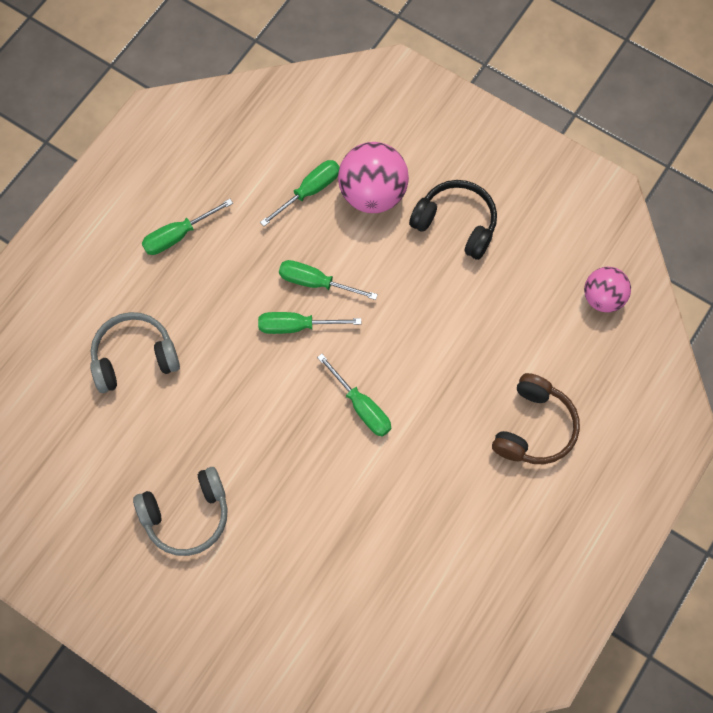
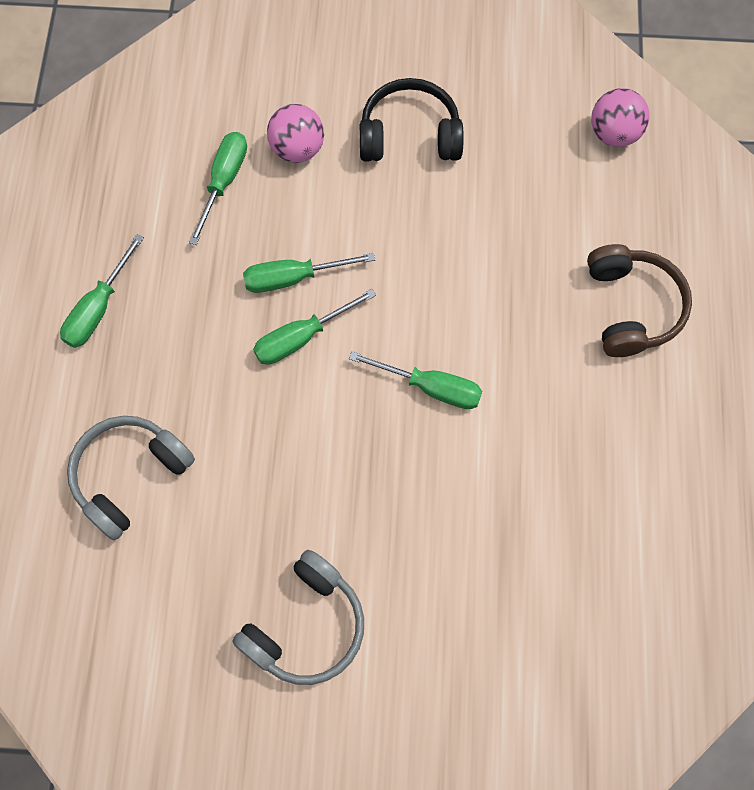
camera: 30 degrees left, 0 degrees up
(372, 194) = (297, 149): pink ball -> pink ball, size x0.63

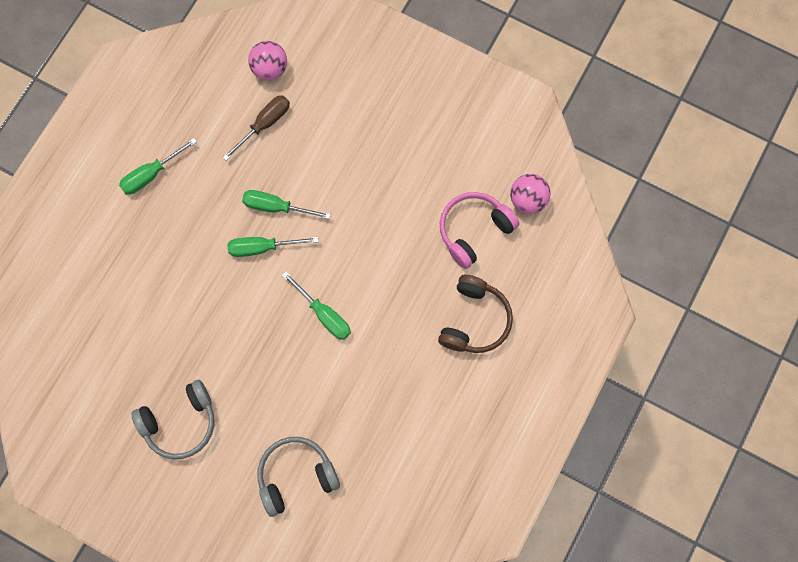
camera: 25 degrees right, 5 degrees up
(130, 476) = (122, 287): grey headphones -> grey headphones (296, 476)
(224, 182) = (264, 124): green screwdriver -> brown screwdriver
(297, 149) = (320, 122): pink ball -> pink ball (270, 69)
(409, 135) = (396, 143): black headphones -> none
(568, 198) = (474, 231): none -> pink headphones

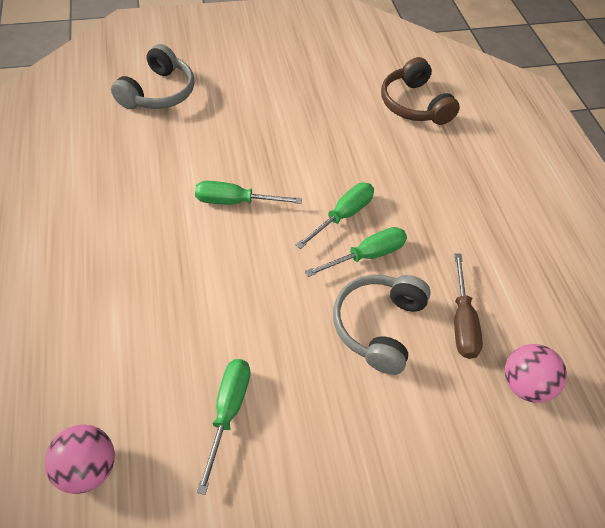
camera: 135 degrees right, 20 degrees down
(151, 174) = (499, 206): green screwdriver -> green screwdriver (228, 411)
(180, 422) = (280, 75): grey headphones -> grey headphones (378, 326)
(474, 231) = (136, 378): pink headphones -> none
(474, 320) = (73, 289): brown headphones -> brown headphones (414, 104)

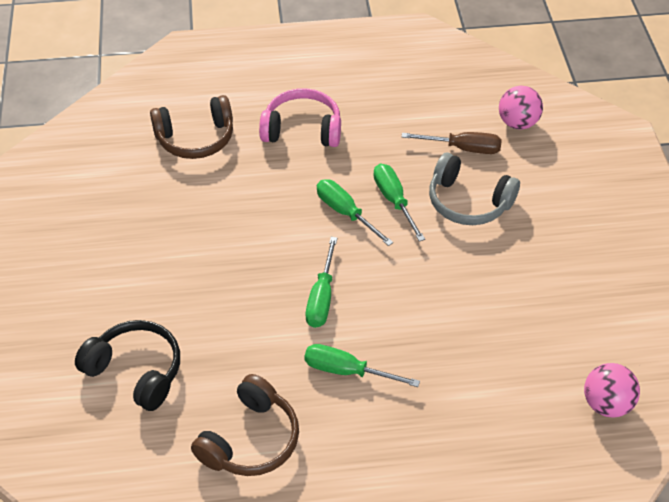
camera: 80 degrees left, 5 degrees down
(86, 162) = (250, 439): none -> brown headphones
(158, 92) = (136, 371): grey headphones -> black headphones
(228, 411) = (551, 308): green screwdriver -> green screwdriver (347, 371)
(448, 177) = (302, 129): none -> pink headphones

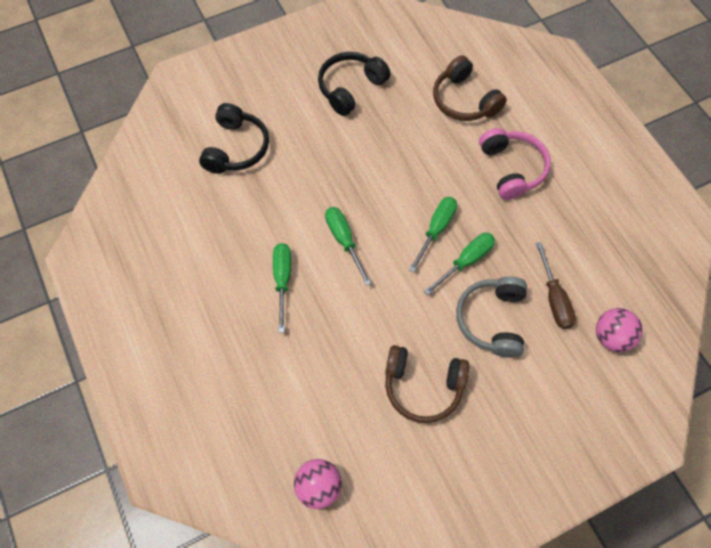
camera: 70 degrees right, 15 degrees up
(116, 231) = (350, 88): none -> black headphones
(250, 439) = (204, 237): brown headphones -> brown headphones (423, 386)
(322, 297) = (344, 241): green screwdriver -> green screwdriver turned 75 degrees clockwise

